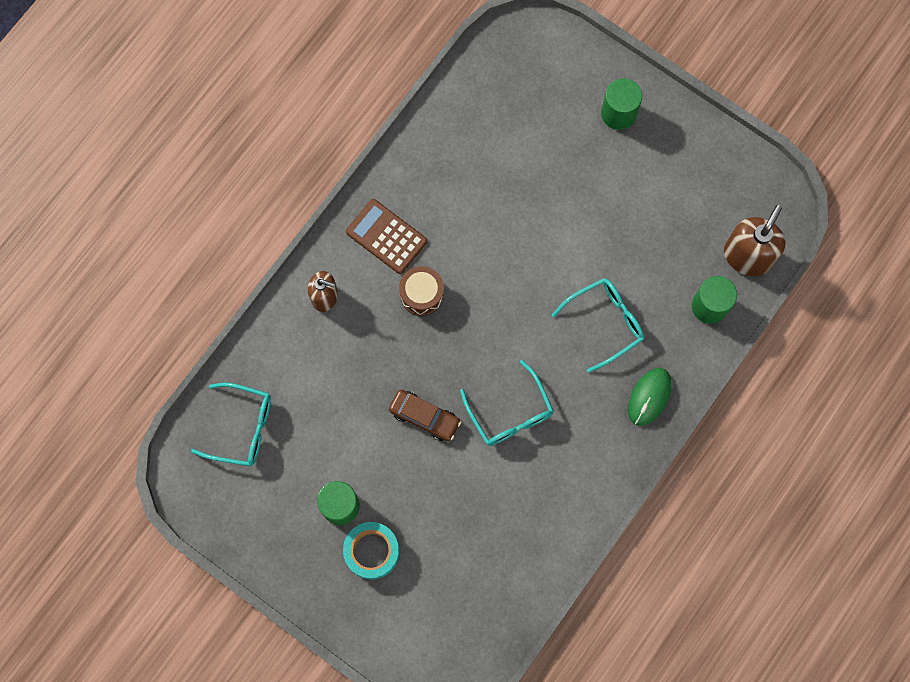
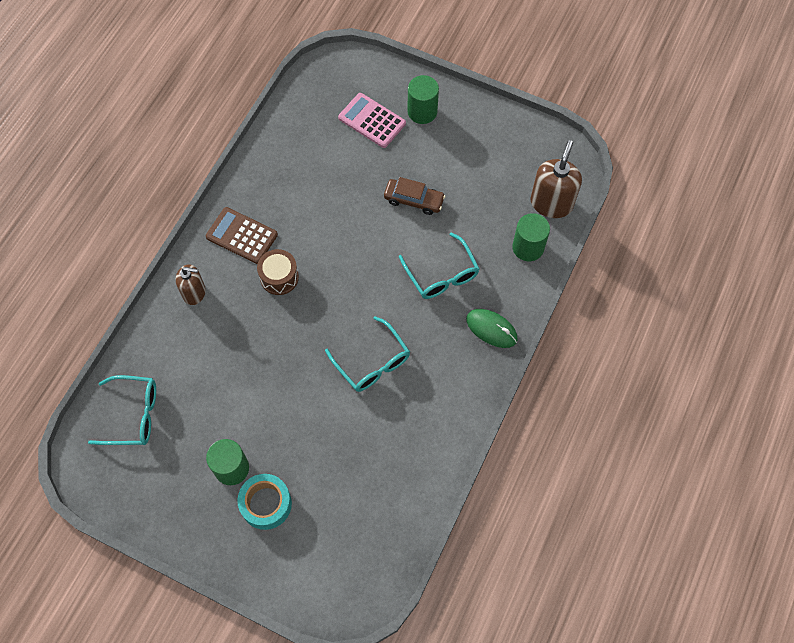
camera: 10 degrees left, 10 degrees down
(424, 417) = (297, 378): brown car -> brown car (414, 200)
(557, 115) = (372, 121): none -> pink calculator
(605, 322) = (442, 275): turquoise glasses -> turquoise glasses turned 105 degrees clockwise
(649, 397) = (491, 329): green mouse -> green mouse turned 75 degrees counterclockwise

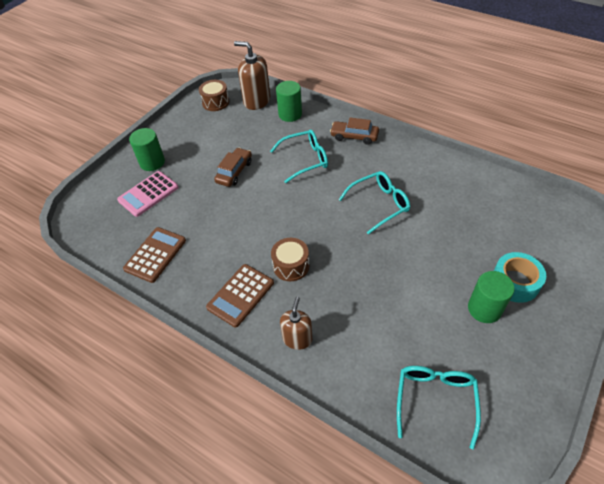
camera: 80 degrees left, 15 degrees down
(288, 149) = (155, 255): none -> brown calculator
(491, 329) = (354, 136): green mouse -> brown car
(542, 155) = (215, 102): none -> brown drum

